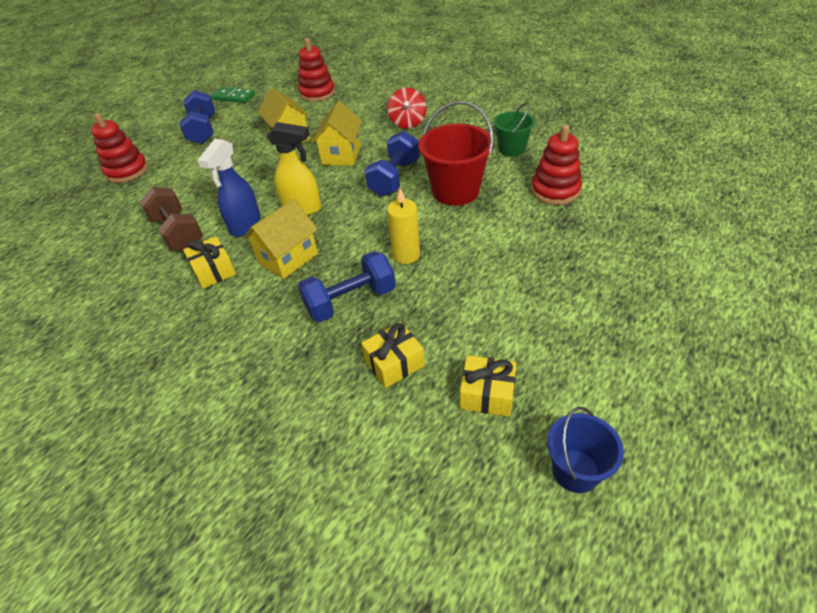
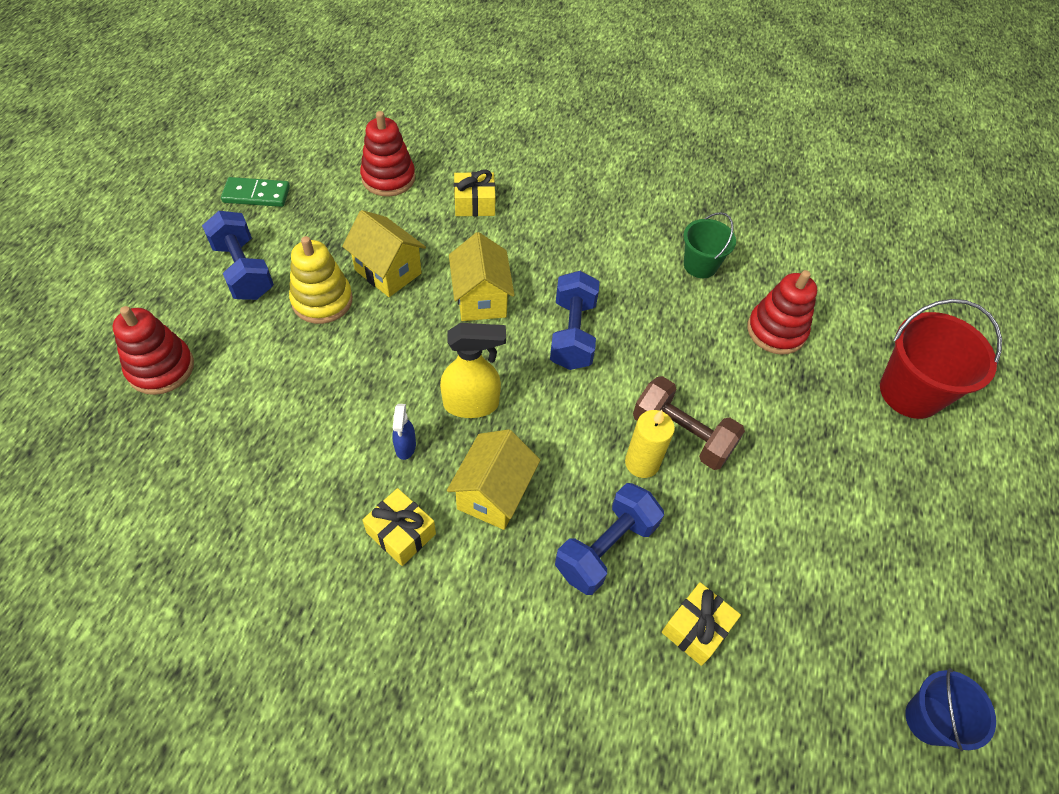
camera: 25 degrees left, 10 degrees up
(178, 233) = (312, 476): brown dumbbell -> brown dumbbell (682, 435)
(240, 148) = (322, 300): none -> yellow stacking toy
(245, 225) = (405, 447): blue spray bottle -> blue spray bottle, size x0.55
(407, 122) = (546, 228): red spinning top -> none
(455, 191) = (659, 347): red bucket -> red bucket (910, 392)
(487, 394) = (811, 647): yellow gift -> yellow gift (474, 203)

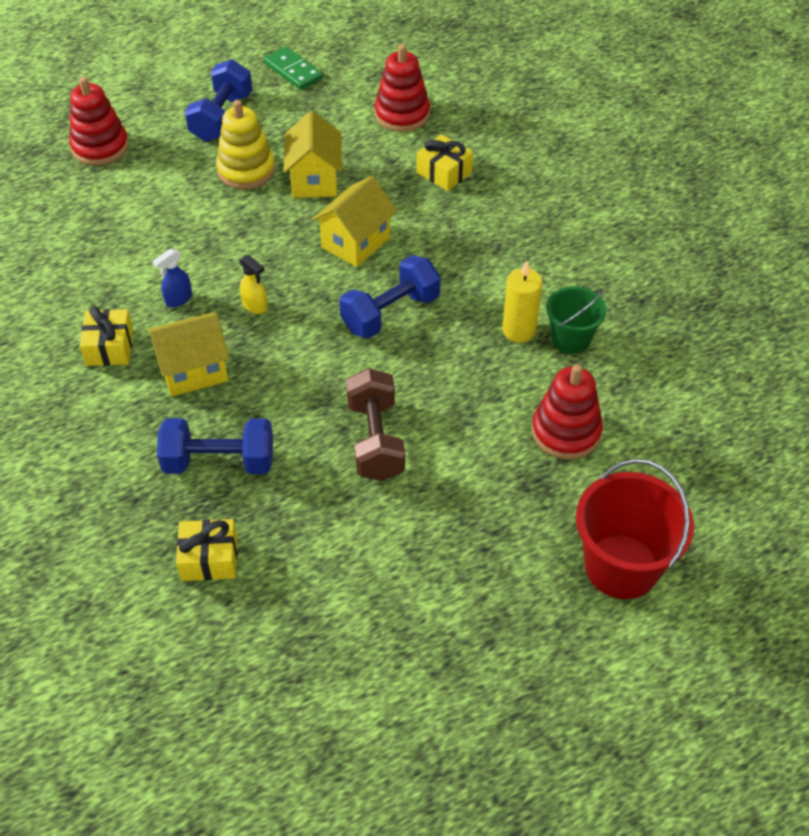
camera: 50 degrees right, 5 degrees down
(472, 404) = (255, 306): yellow spray bottle -> yellow spray bottle, size x0.55
(642, 463) = (319, 433): yellow candle -> yellow candle (519, 330)
(929, 720) = (286, 761): blue bucket -> none

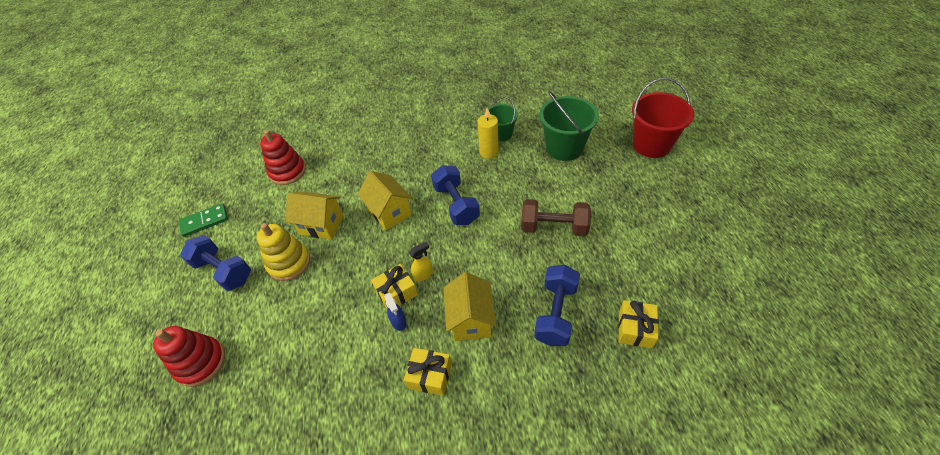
camera: 70 degrees left, 0 degrees up
(444, 172) = (351, 161): yellow gift -> yellow gift (396, 292)
(566, 432) = (564, 148): red stacking toy -> green bucket

